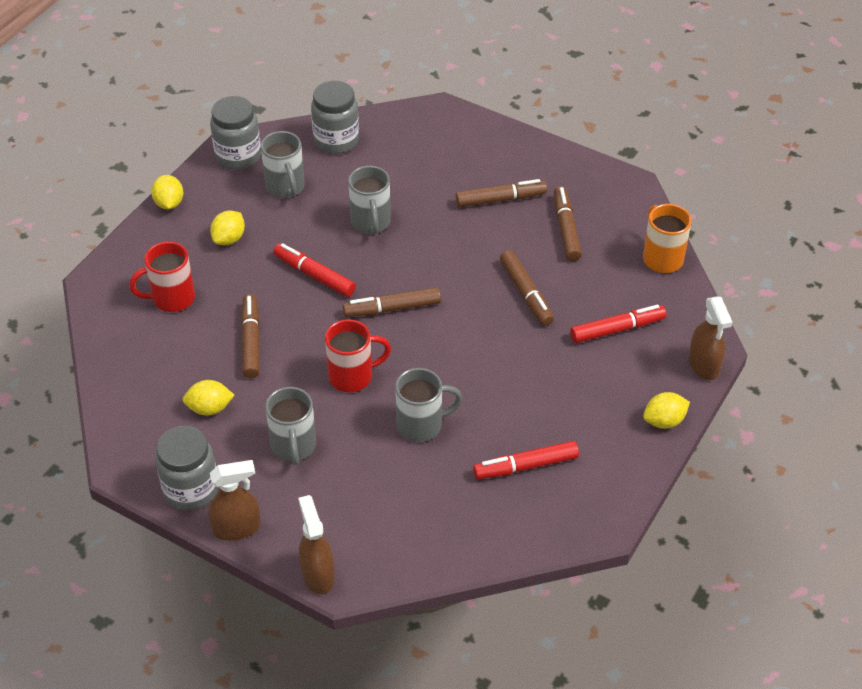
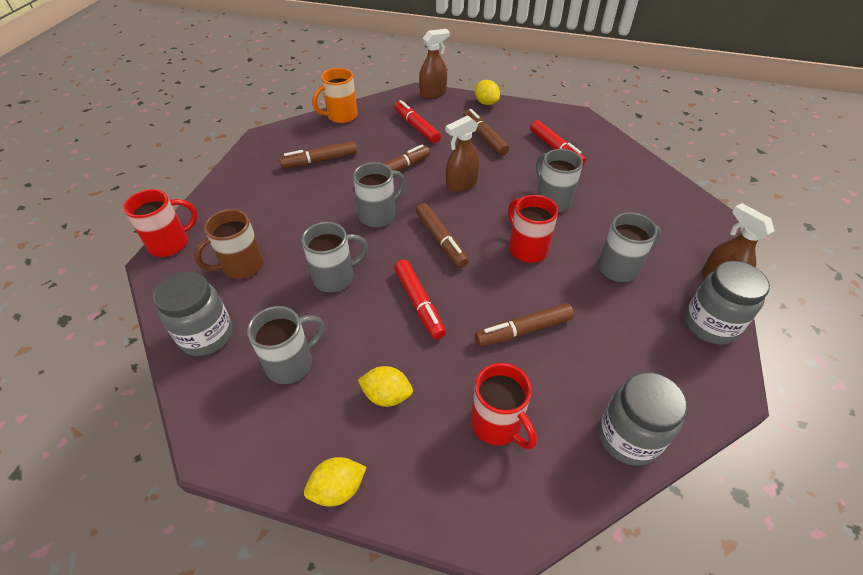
camera: 105 degrees left, 0 degrees up
(209, 408) = (619, 339): yellow lemon -> none
(238, 156) = (237, 432): grey jar -> grey jar (628, 437)
(314, 275) = (419, 303): red marker -> red marker turned 45 degrees counterclockwise
(318, 574) = (716, 226): brown spray bottle -> brown spray bottle (461, 185)
(411, 162) = (241, 266): none -> brown mug
(450, 266) = (379, 215): none -> grey mug
(460, 116) = (171, 243): none -> red mug
(500, 199) = (289, 199): brown marker -> brown marker (484, 137)

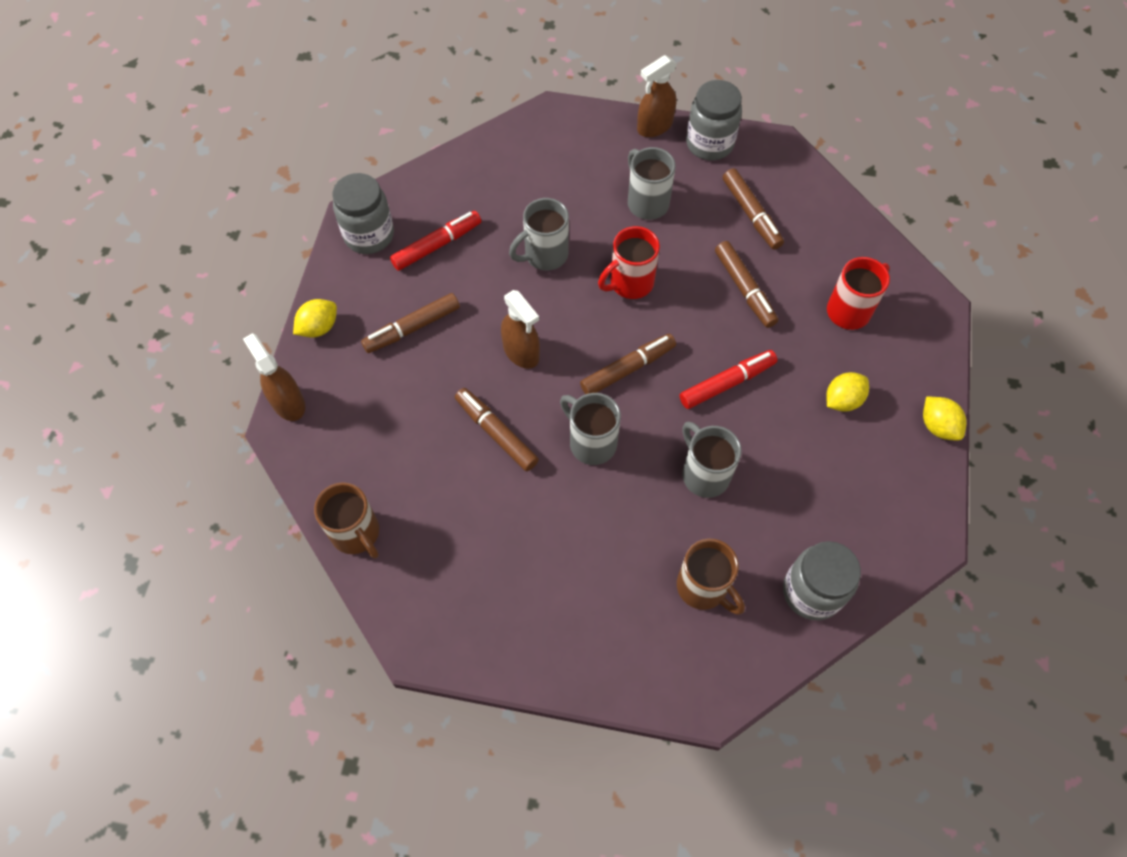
camera: 95 degrees left, 15 degrees up
(171, 243) = (677, 696): red mug -> none
(291, 363) = (827, 493): grey mug -> none
(320, 160) = (479, 540): brown marker -> brown marker (751, 214)
(341, 116) = (356, 533): orange mug -> brown mug
(387, 395) = (842, 400): yellow lemon -> yellow lemon turned 45 degrees clockwise
(416, 127) = (387, 418): red marker -> none
(628, 437) = (838, 219): grey jar -> grey jar (369, 235)

